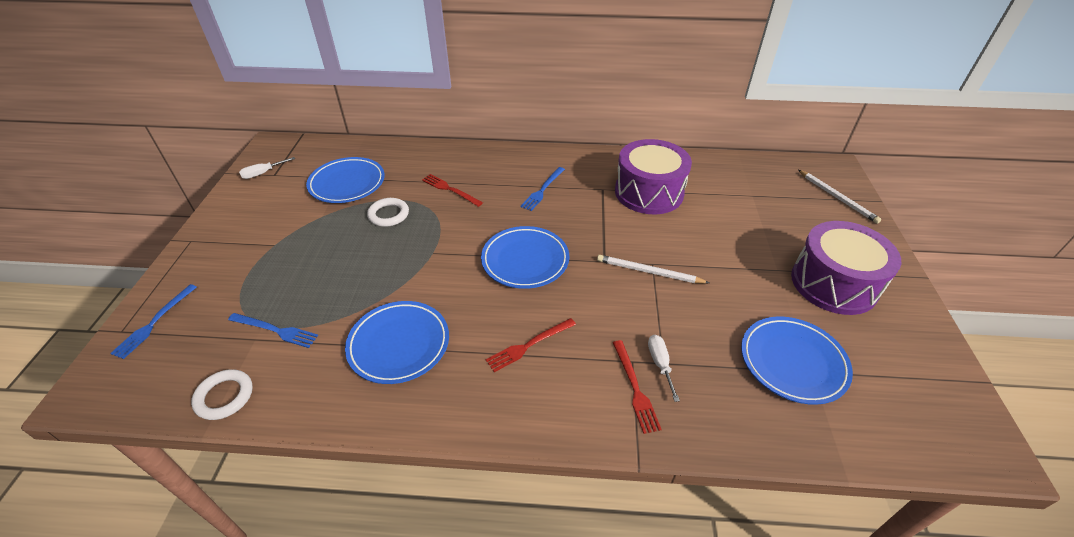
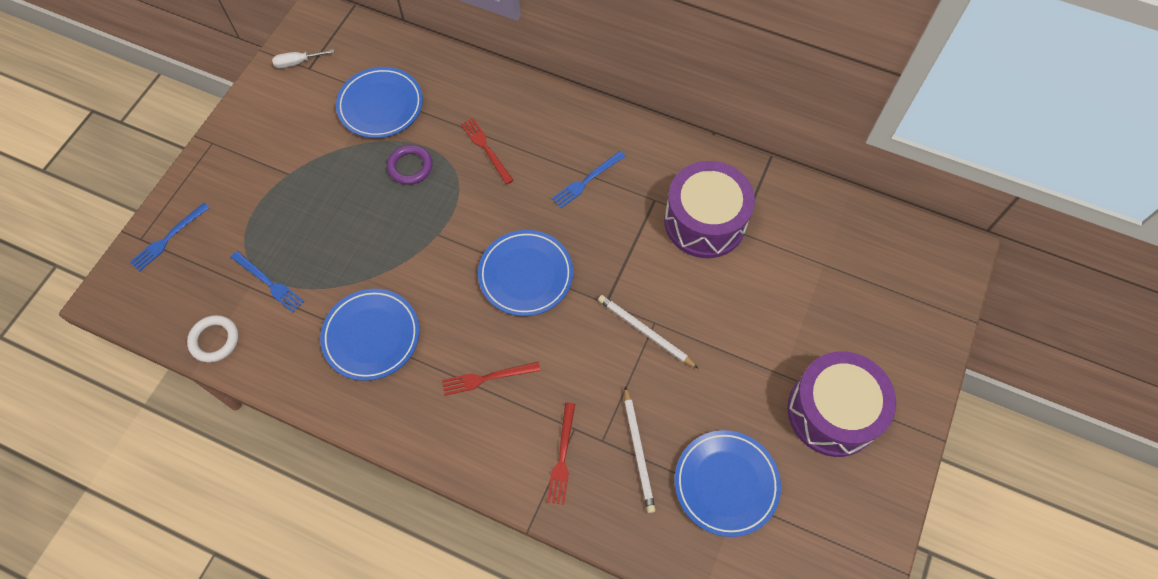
camera: 20 degrees right, 20 degrees up
(388, 215) = (410, 167): white ring -> purple ring
(660, 364) = (598, 441): white screwdriver -> none
(837, 198) = (924, 300): white pencil -> white pencil (638, 451)

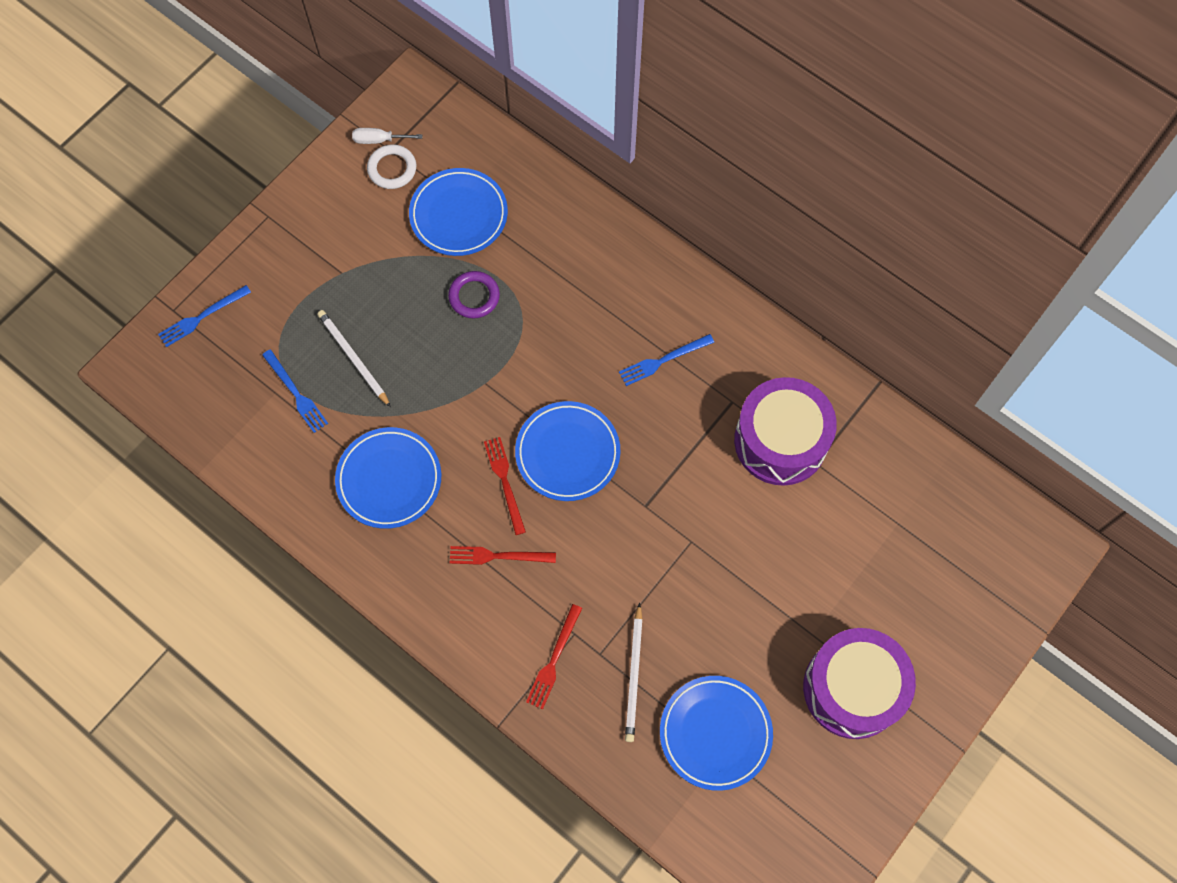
camera: 15 degrees right, 5 degrees up
(214, 340) = (228, 443): white ring -> white ring (392, 169)
(486, 149) = (562, 295): red fork -> red fork (505, 482)
(645, 332) = (678, 549): white pencil -> white pencil (353, 358)

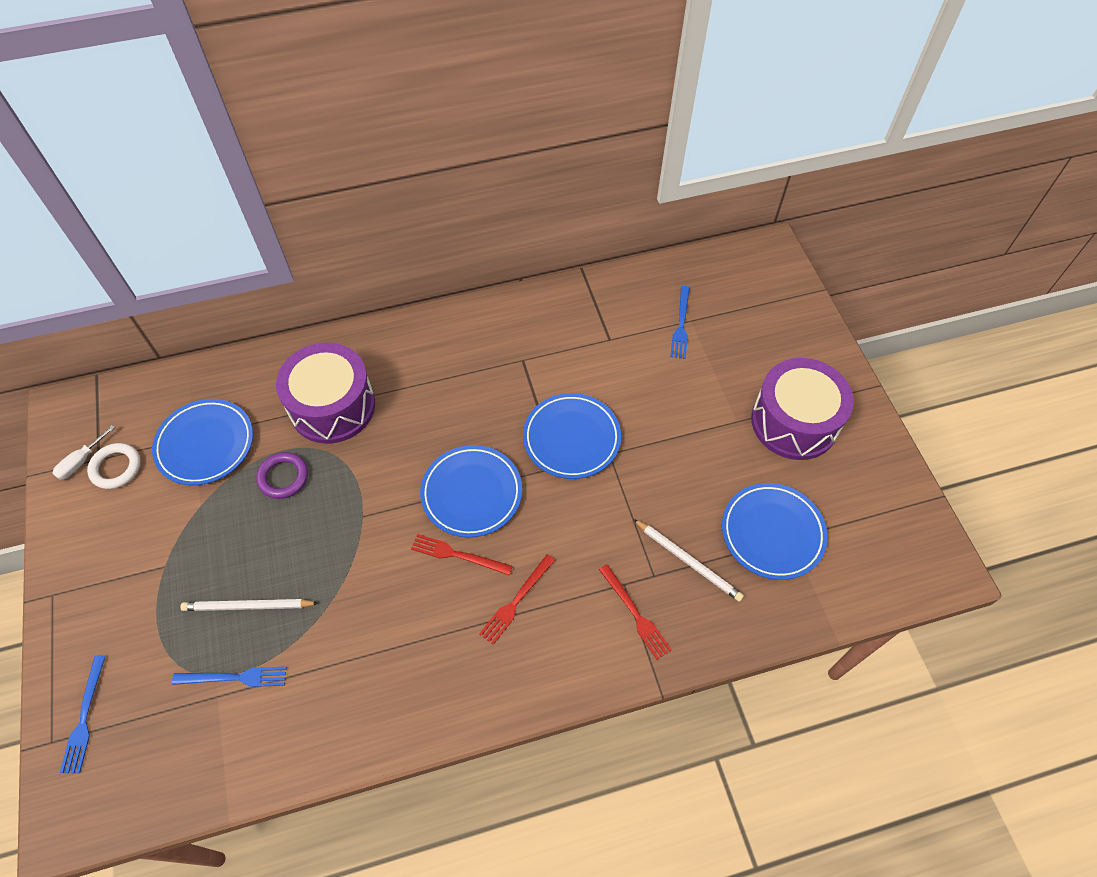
camera: 55 degrees left, 10 degrees down
(389, 479) = (380, 647): blue plate -> blue plate (571, 438)
(663, 360) = (453, 382): blue fork -> blue fork (681, 325)
(780, 441) = (576, 350): purple drum -> purple drum (332, 406)

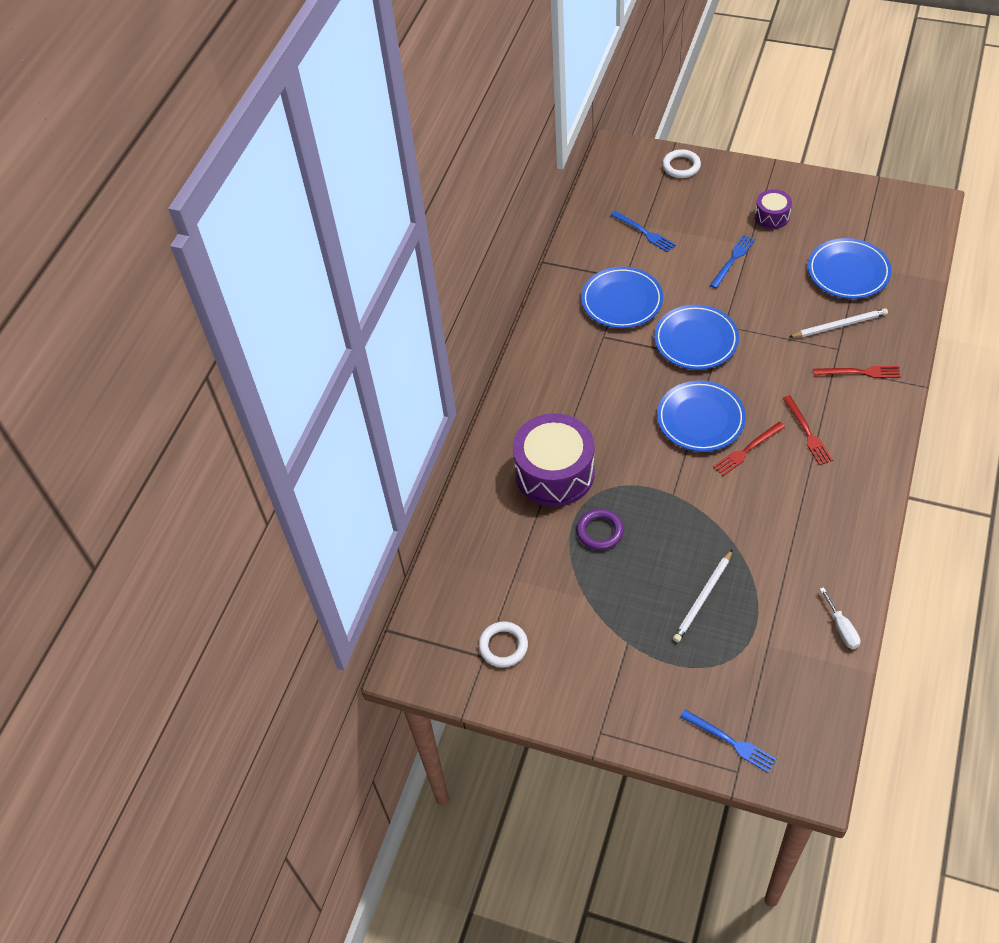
camera: 50 degrees left, 5 degrees down
(81, 461) = (477, 670): white screwdriver -> white screwdriver (841, 628)
(205, 444) = (527, 573): blue plate -> blue plate (622, 301)
(234, 677) = (759, 628): blue fork -> blue fork (733, 260)
(794, 422) = (772, 216): purple drum -> purple drum, size x0.49
(796, 310) = (681, 166): none -> white ring

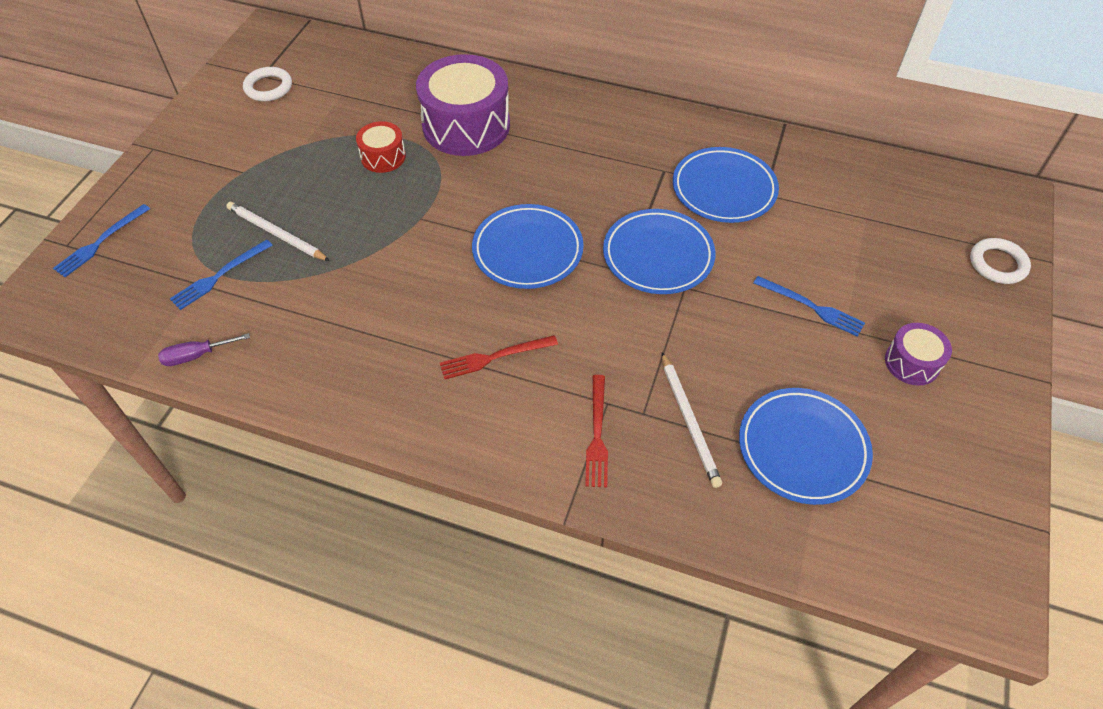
camera: 85 degrees right, 0 degrees up
(600, 531) = (383, 157): purple ring -> red drum
(644, 232) = (852, 217): blue fork -> blue fork (219, 276)
(747, 450) = (474, 291): red fork -> none
(841, 628) = (196, 355): white screwdriver -> purple screwdriver

